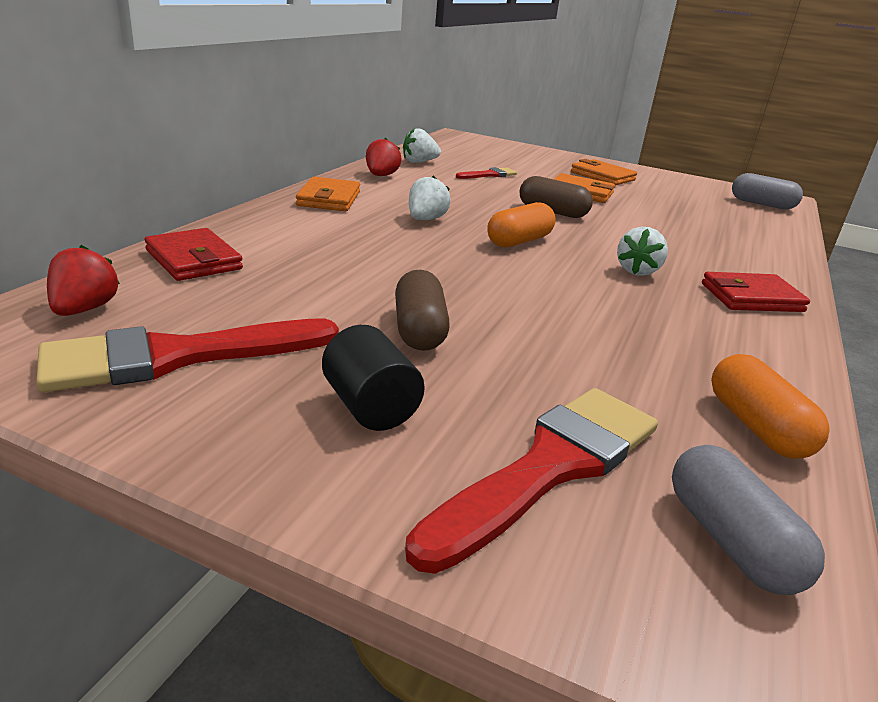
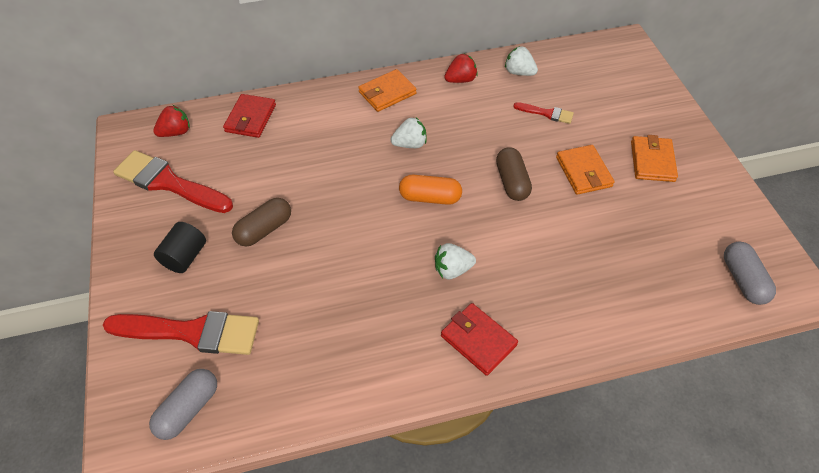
camera: 55 degrees right, 25 degrees up
(756, 427) = (293, 392): orange capsule -> none

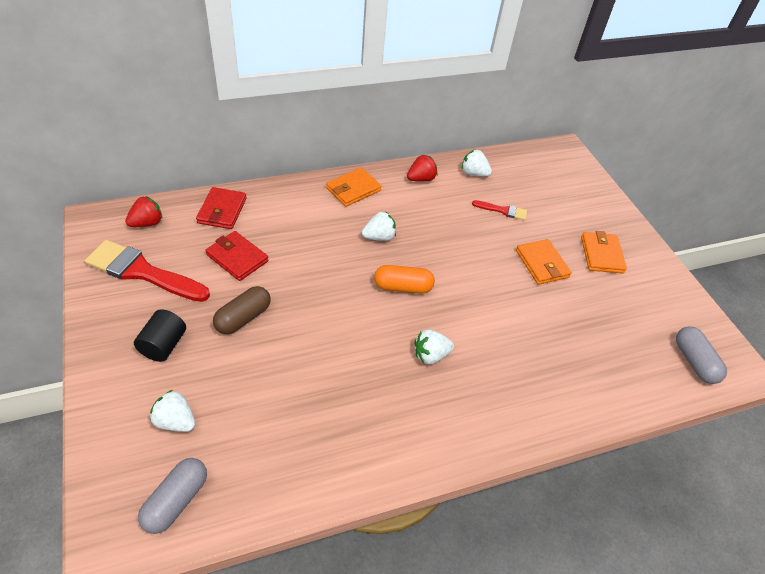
camera: 10 degrees left, 5 degrees down
(192, 332) = (175, 421): red brush -> white strawberry
(478, 340) = (462, 423): red wallet -> red wallet (237, 258)
(512, 182) = (478, 273): brown capsule -> none

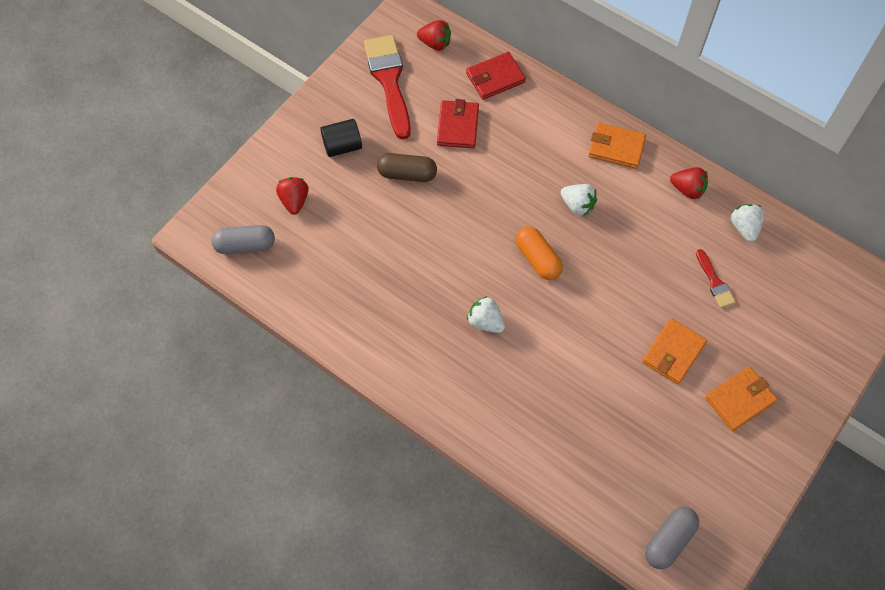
camera: 60 degrees right, 15 degrees up
(175, 421) = (294, 201): white strawberry -> red strawberry

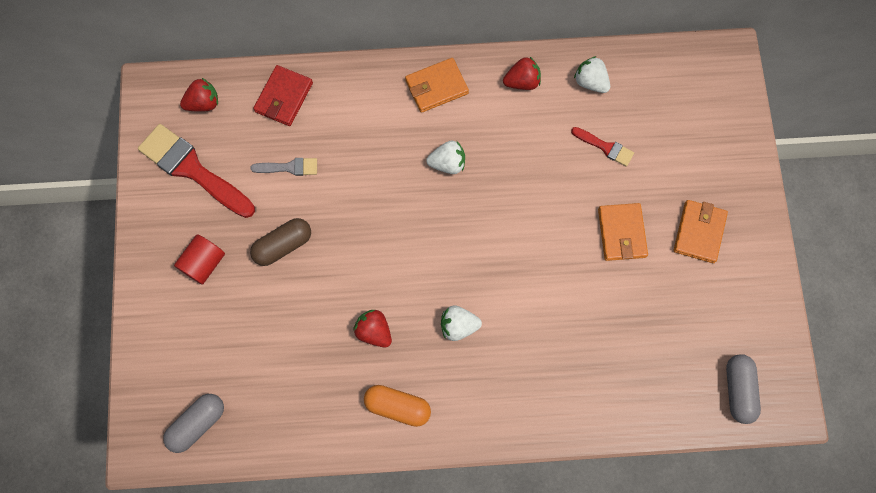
camera: 40 degrees left, 10 degrees up
(294, 201) = (205, 348): red strawberry -> red strawberry (374, 331)
(342, 146) = (204, 263): black cylinder -> red cylinder
(457, 126) = (289, 167): red wallet -> grey brush
(537, 259) = (454, 236): orange capsule -> orange capsule (397, 406)

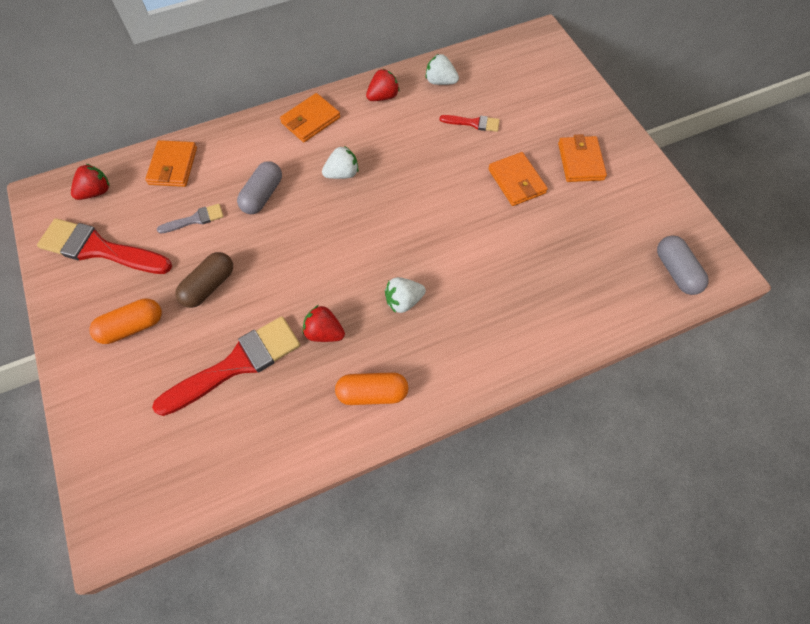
camera: 20 degrees left, 10 degrees down
(197, 423) = (166, 484): grey capsule -> grey capsule (262, 195)
(204, 263) = (132, 327): red cylinder -> orange capsule
(284, 97) = (173, 166): red wallet -> orange wallet
(286, 334) = (237, 364): none -> red brush

